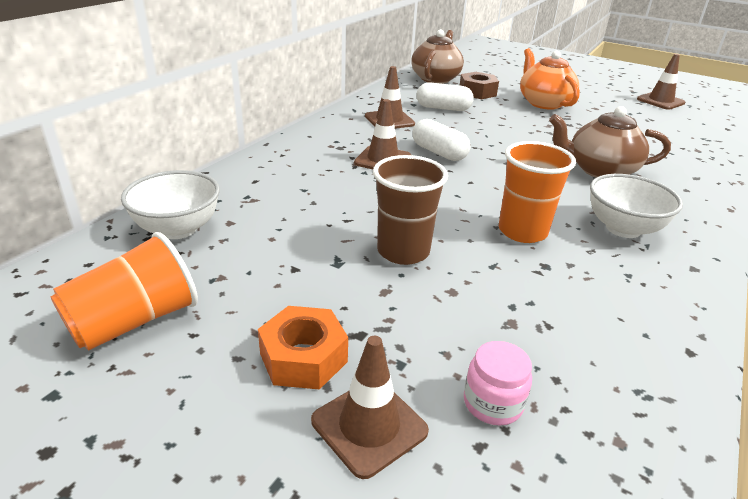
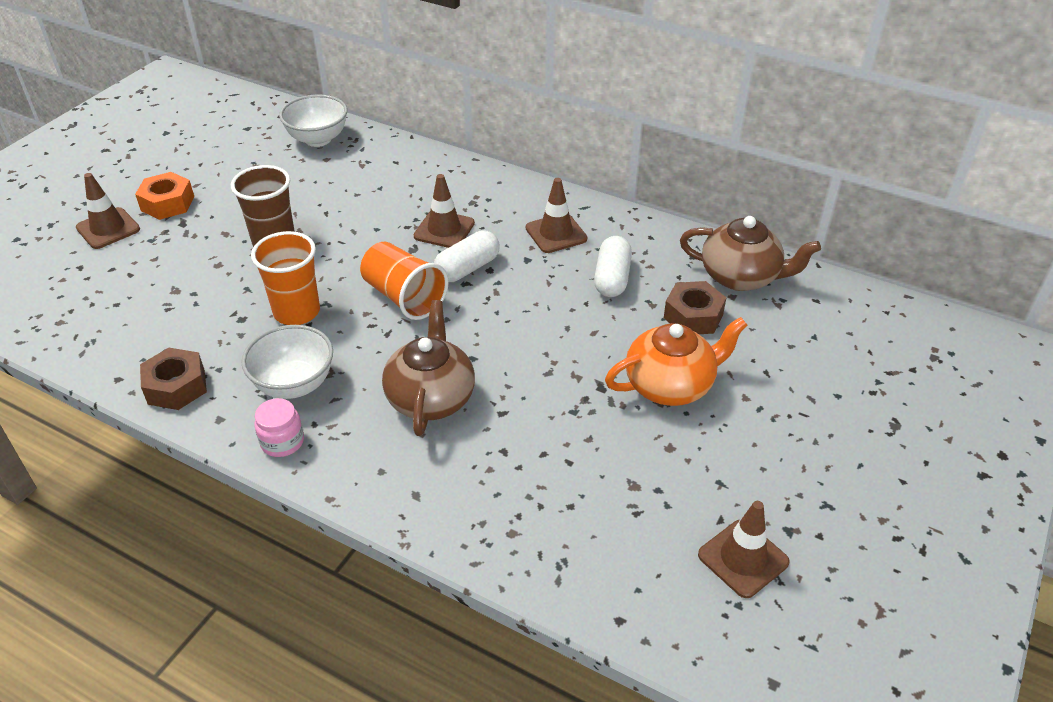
camera: 90 degrees right, 10 degrees up
(135, 321) = (217, 143): orange cup -> orange cup (404, 297)
(492, 403) = (107, 274): pink jar -> pink jar (282, 442)
(672, 301) = (176, 386): none -> brown nut

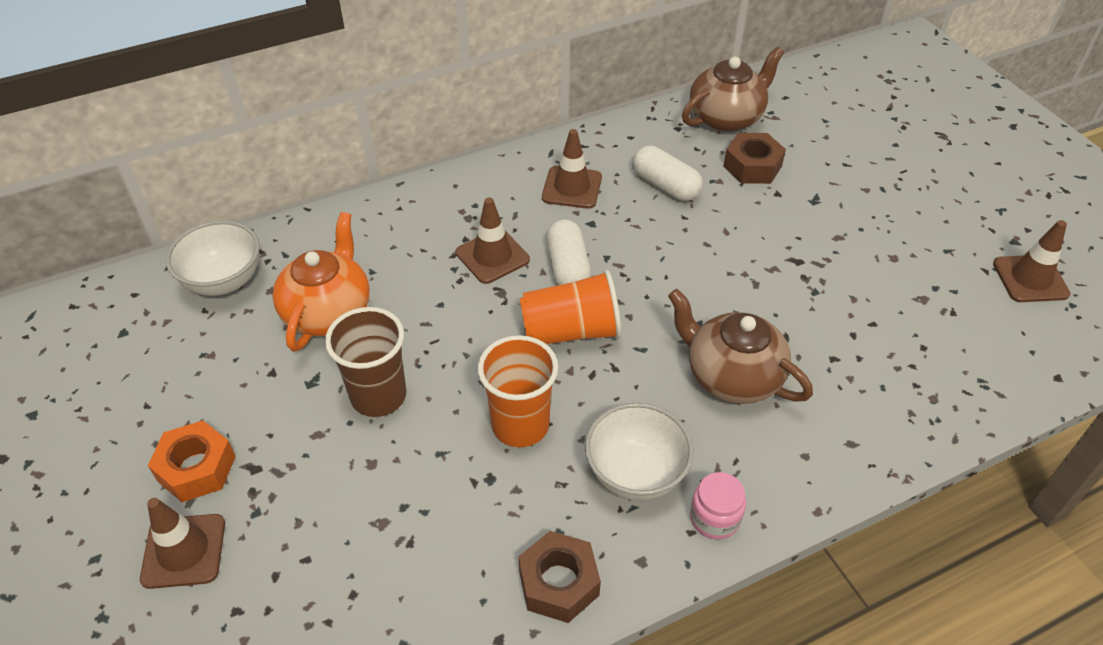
camera: 55 degrees left, 5 degrees up
(670, 385) = (824, 221): orange teapot -> orange teapot (328, 311)

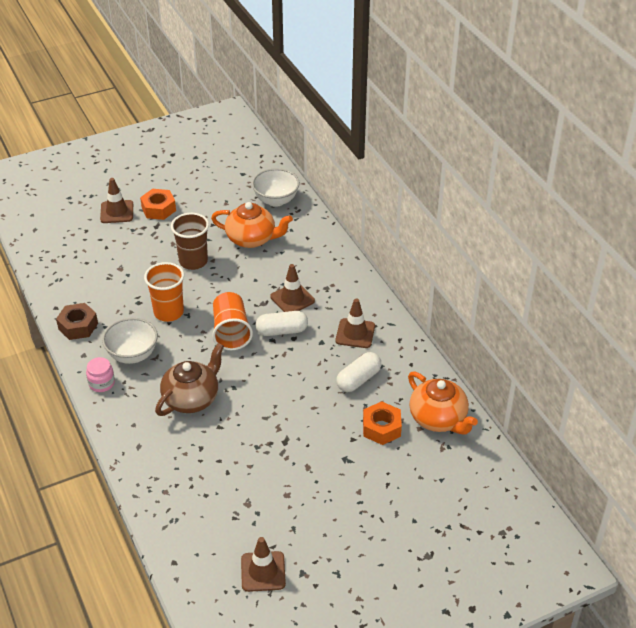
camera: 90 degrees right, 5 degrees down
(726, 117) = (439, 419): brown teapot -> orange teapot
(752, 166) = (381, 428): brown nut -> orange nut

